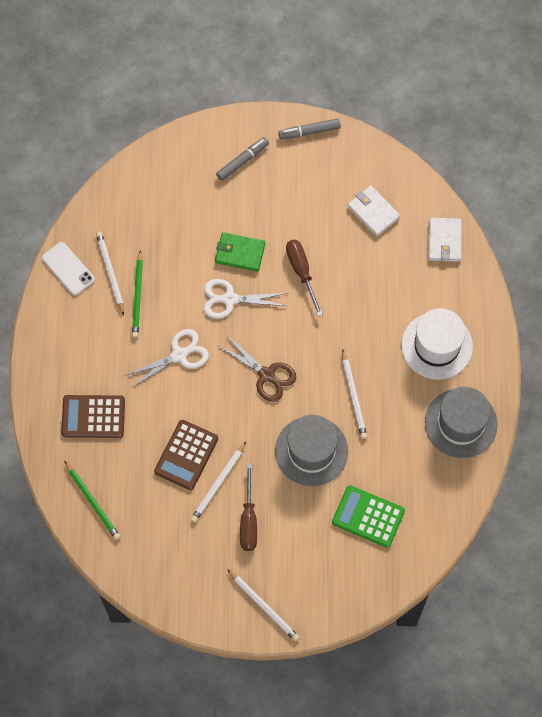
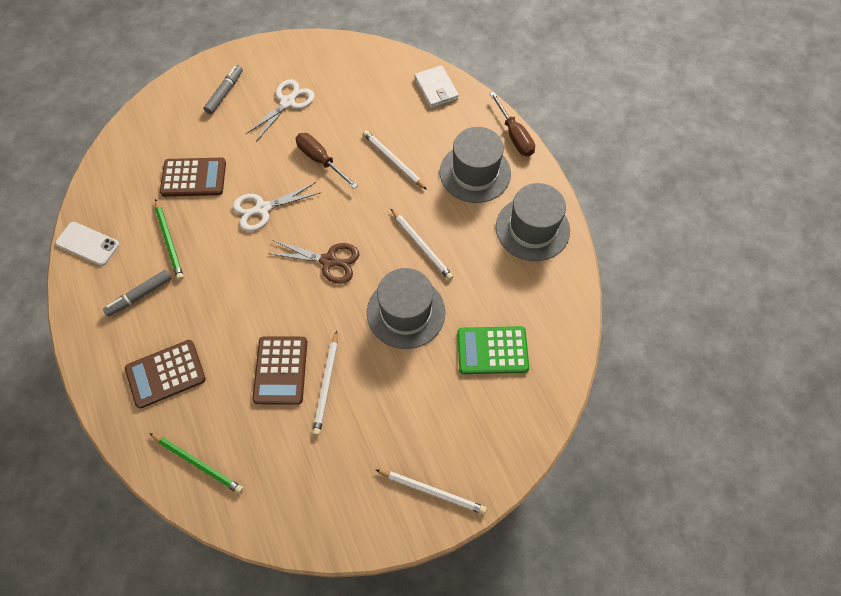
camera: 25 degrees left, 5 degrees down
(110, 272) = (133, 231): white pencil -> white pencil (393, 161)
(179, 355) = (233, 277): white scissors -> white scissors (288, 102)
(181, 241) = (194, 178): none -> brown calculator
(240, 253) = (255, 166): green wallet -> none
(248, 520) = (374, 407): brown screwdriver -> brown screwdriver (514, 136)
(309, 131) = (275, 50): grey marker -> grey marker (140, 295)
(373, 212) = (362, 89): white wallet -> none
(437, 346) = (475, 173): white hat -> grey hat

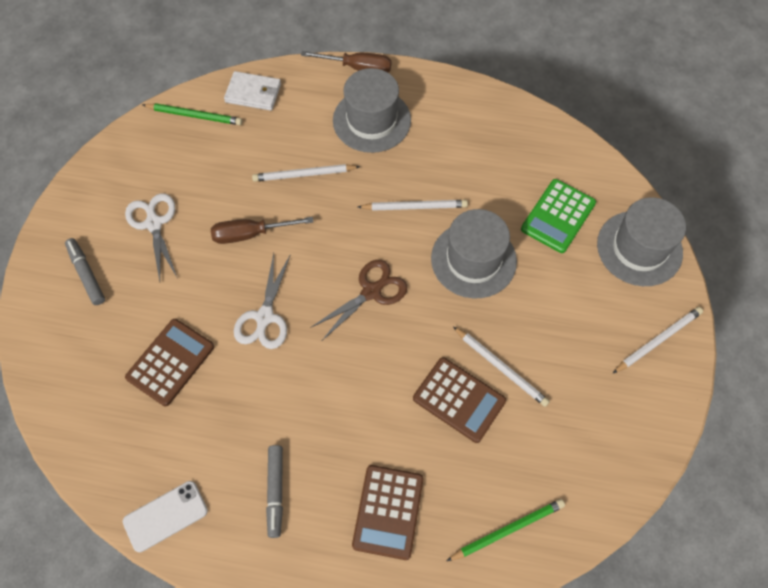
camera: 55 degrees left, 0 degrees up
(169, 241) = (231, 427): green pencil -> green pencil (194, 115)
(532, 228) = (463, 114): grey hat -> grey hat (639, 248)

